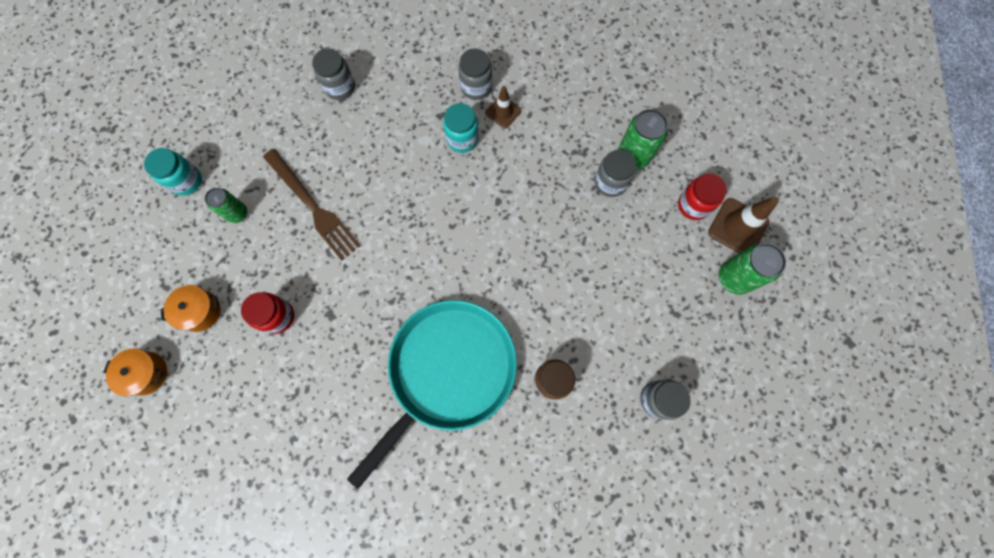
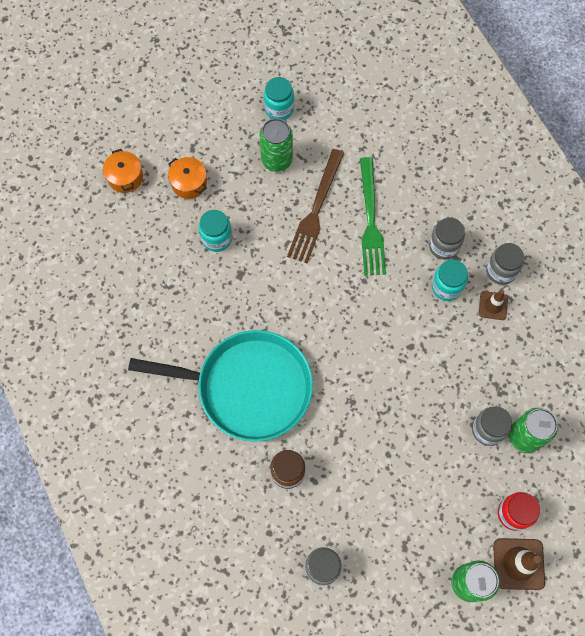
camera: 60 degrees right, 5 degrees down
(237, 213) = (276, 160): green can -> green can, size x1.54
(278, 316) = (217, 238): red jar -> turquoise jar
(340, 87) = (428, 167): grey jar -> grey jar (443, 246)
(357, 165) = (370, 221): none -> green fork

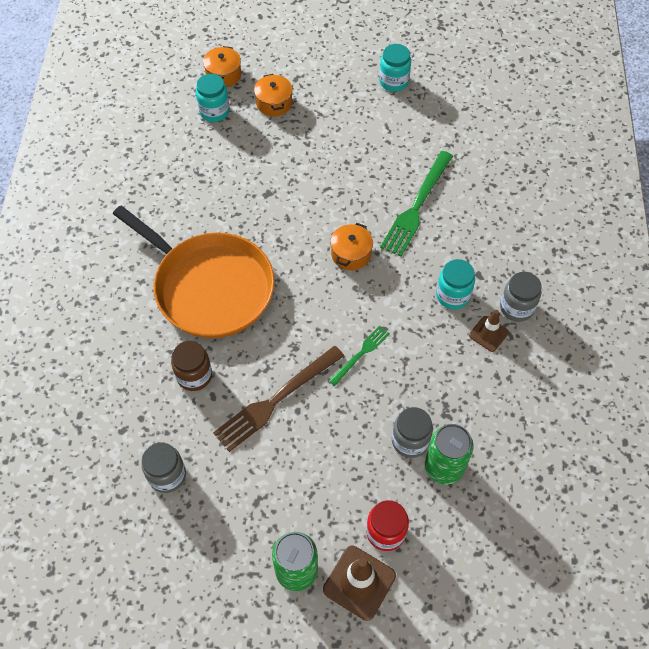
camera: 30 degrees right, 10 degrees down
(217, 238) = (267, 156): turquoise jar -> turquoise jar (214, 111)
(248, 387) = (209, 287): turquoise pan -> orange pan
(276, 160) = (363, 120): green can -> none
(316, 209) = (372, 174): brown fork -> brown fork (276, 400)
(344, 294) = (351, 254): none -> orange pot
(406, 378) = (361, 354): none -> green fork
(443, 246) = (473, 260): grey jar -> none

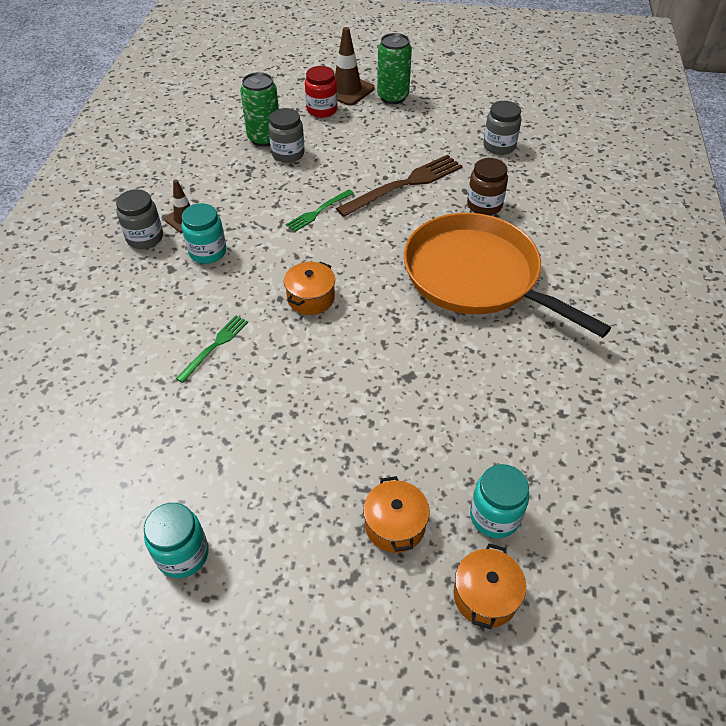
camera: 175 degrees left, 10 degrees down
(416, 206) = (214, 346): green fork -> green fork, size x0.54

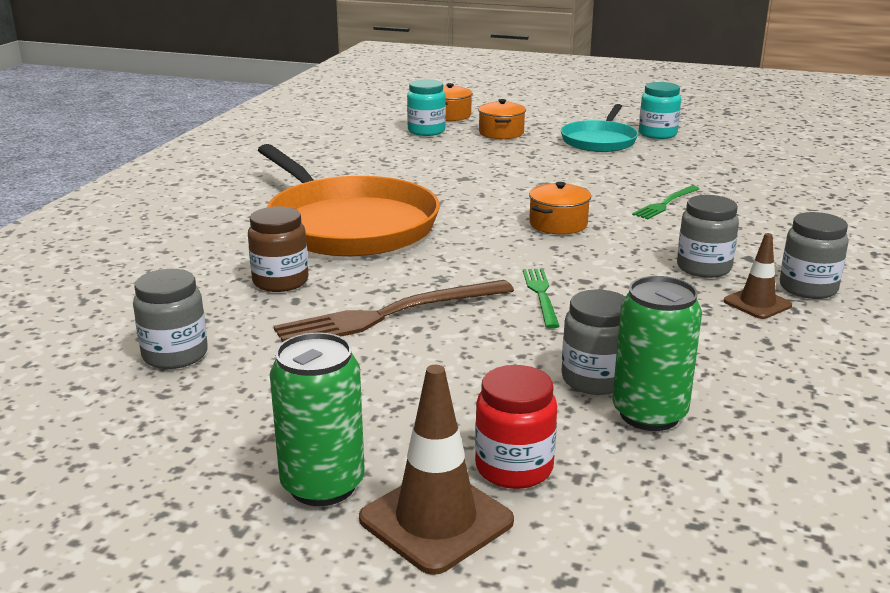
camera: 170 degrees left, 25 degrees down
(207, 252) = (703, 268): turquoise jar -> grey jar
(264, 514) = (599, 141): none -> turquoise pan
(318, 211) = (541, 295): green fork -> green fork turned 60 degrees counterclockwise

